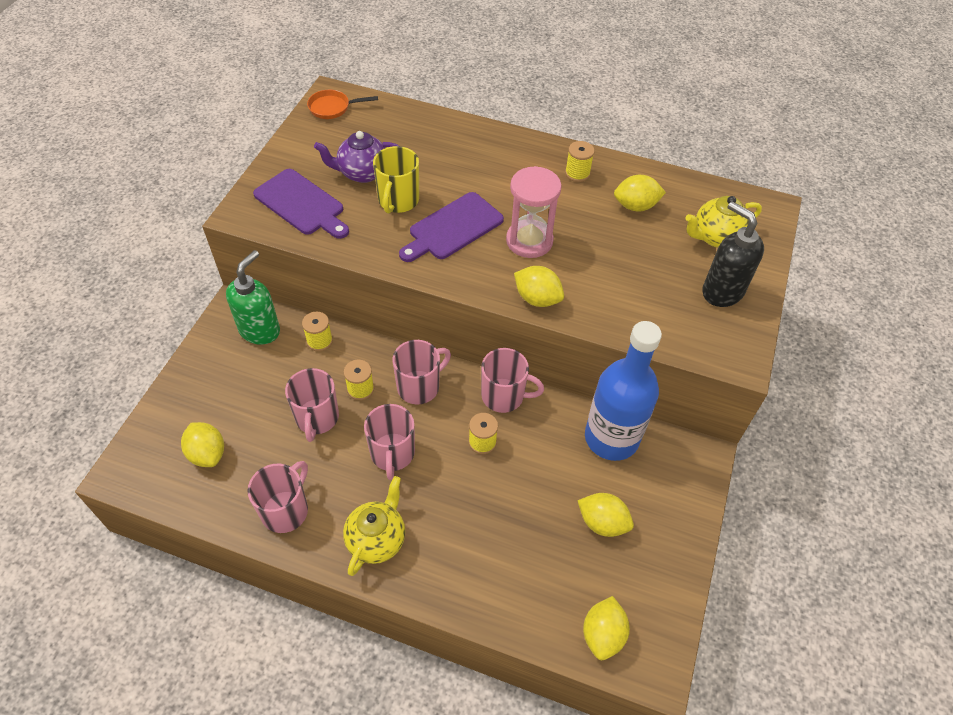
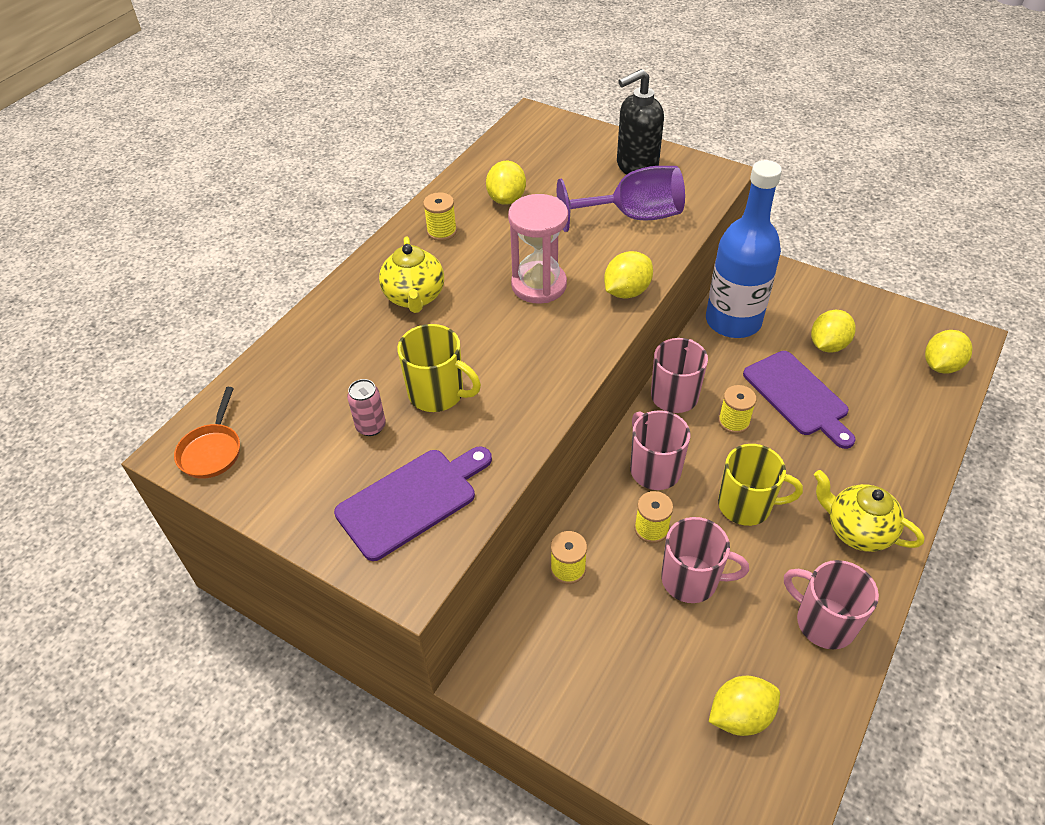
camera: 75 degrees left, 5 degrees down
(260, 330) = (536, 642): green soap dispenser -> none
(362, 173) = (371, 426): purple teapot -> pink can
(392, 454) = (746, 505): pink mug -> yellow mug
(453, 228) = (502, 346): purple cutting board -> purple cutting board (798, 396)
(602, 634) = (941, 365): yellow lemon -> yellow lemon turned 75 degrees counterclockwise
(643, 295) = (632, 216): none -> purple goblet
(715, 237) = (565, 157): yellow teapot -> yellow teapot (415, 297)

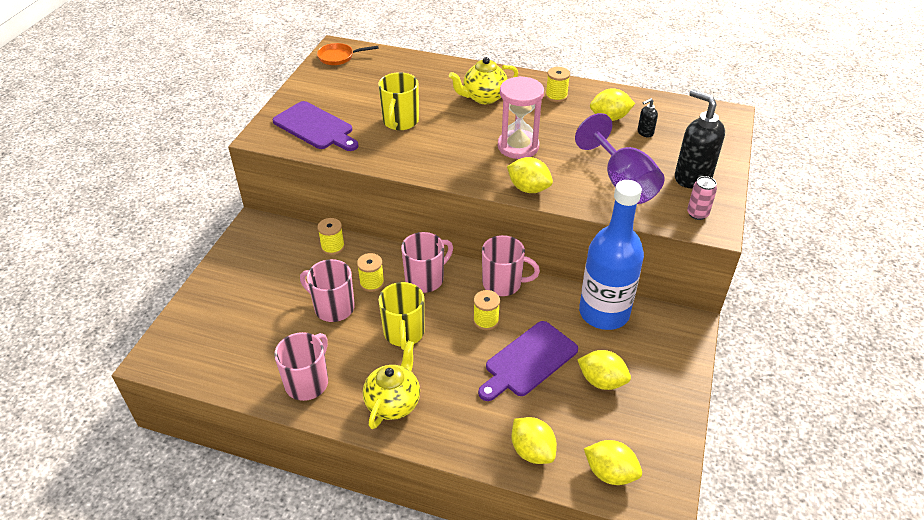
camera: 75 degrees right, 5 degrees down
(371, 426) = (367, 103): pink can -> pink can (697, 214)
(546, 180) = (645, 133): none -> black soap dispenser
(691, 580) = (333, 307): pink mug -> pink mug turned 120 degrees clockwise
(740, 716) = (233, 339): yellow lemon -> yellow lemon (532, 451)

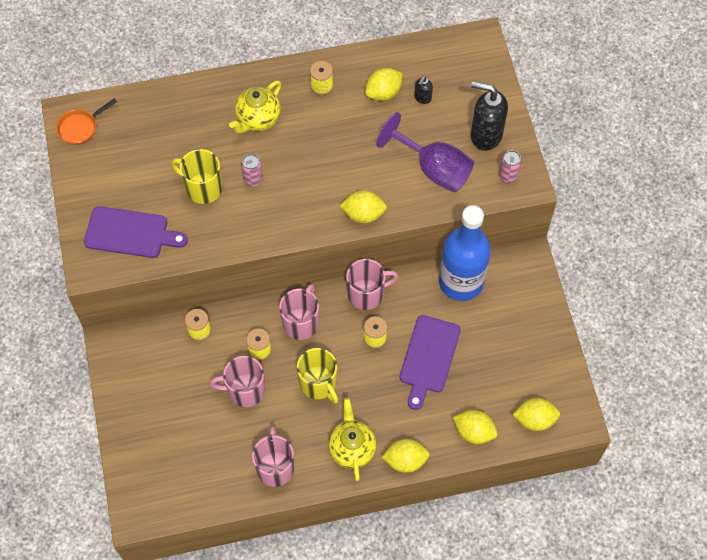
camera: 30 degrees left, 20 degrees up
(400, 121) = (203, 188): yellow mug -> yellow mug turned 135 degrees clockwise
(447, 131) = (253, 179): none -> pink can
(518, 146) = (326, 168): pink hourglass -> none
(601, 381) = (491, 347): yellow lemon -> yellow lemon (405, 460)

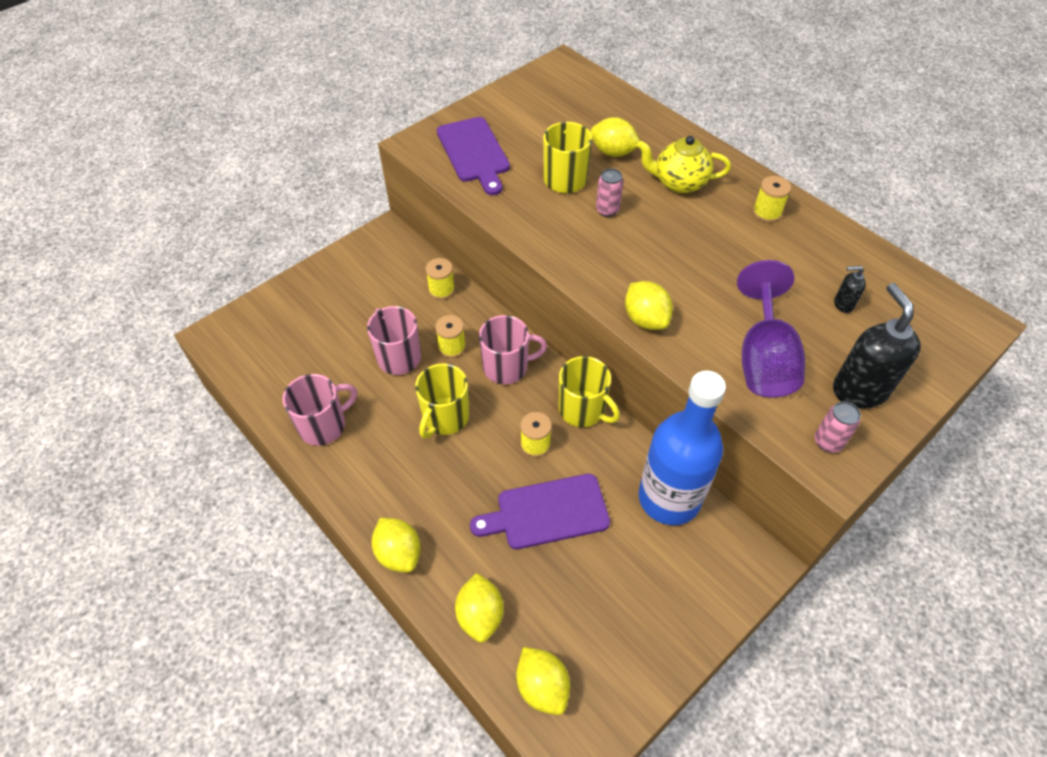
camera: 60 degrees right, 10 degrees down
(80, 127) = (556, 76): orange pan -> none
(352, 448) = (385, 488): yellow teapot -> none
(367, 294) = (583, 410): pink mug -> yellow mug
(383, 93) = (812, 266): yellow lemon -> yellow lemon (613, 152)

